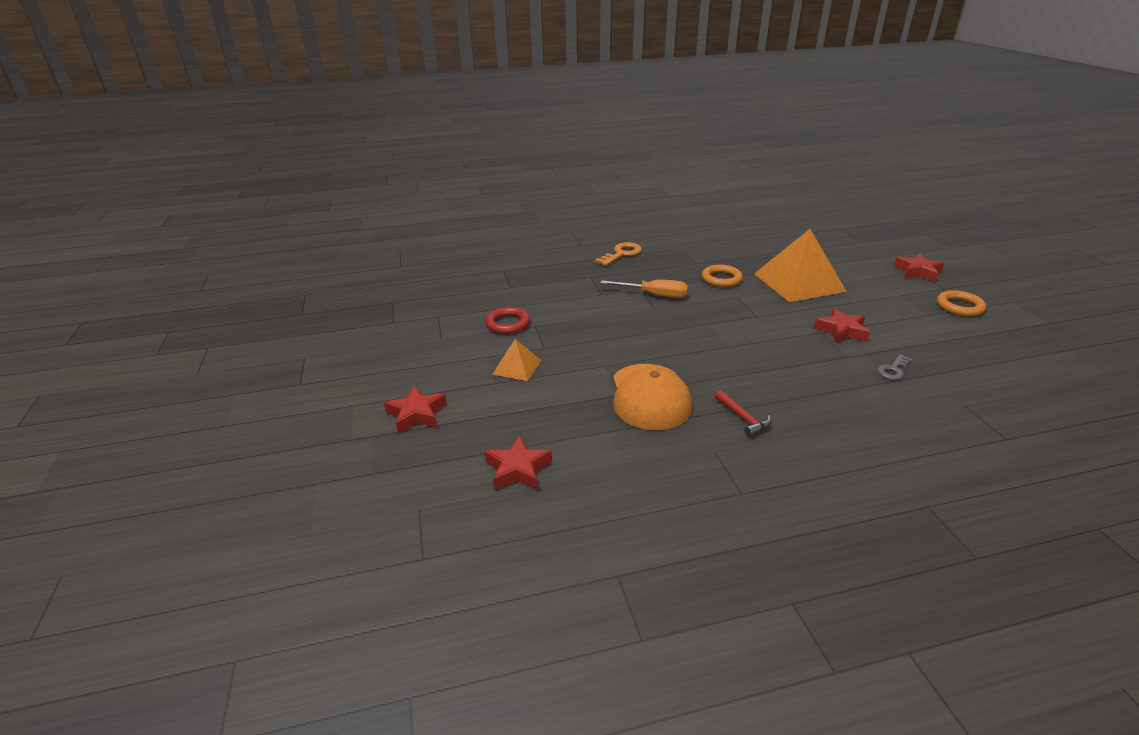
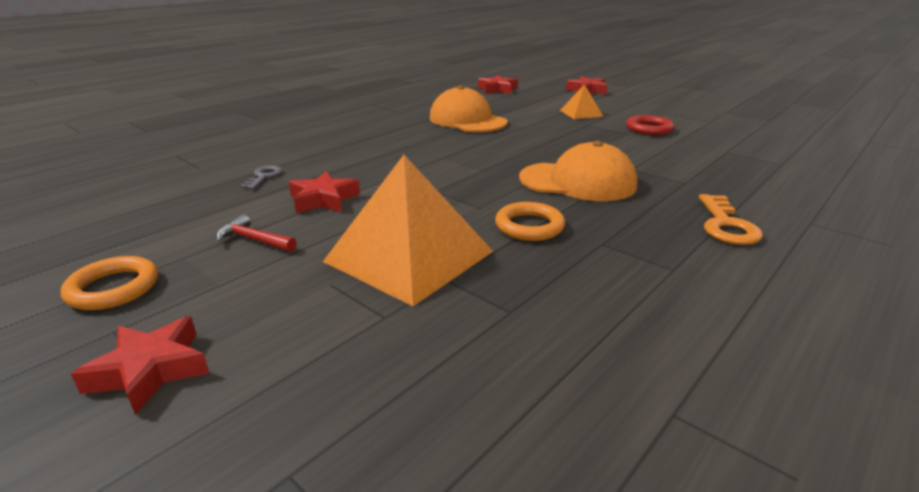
camera: 145 degrees right, 5 degrees down
(654, 295) = (578, 182): orange screwdriver -> orange cap
(743, 418) = (391, 125): red hammer -> red hammer (254, 240)

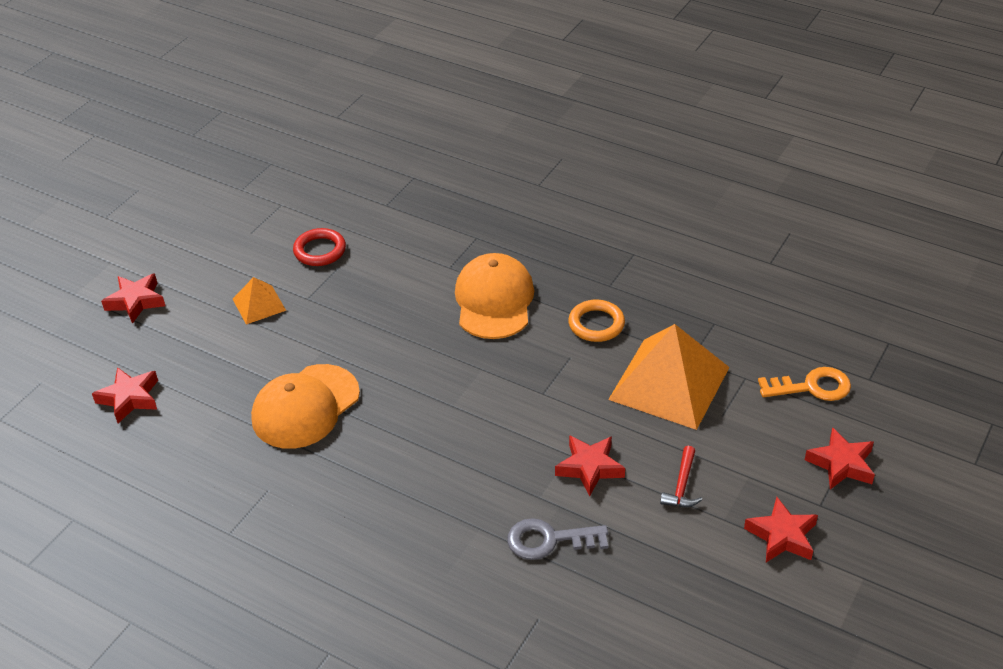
camera: 100 degrees left, 15 degrees up
(113, 288) = (782, 536): orange ring -> red star
(264, 177) = (549, 540): grey key -> grey key, size x1.58
(726, 225) = (557, 224): orange key -> orange key (812, 387)

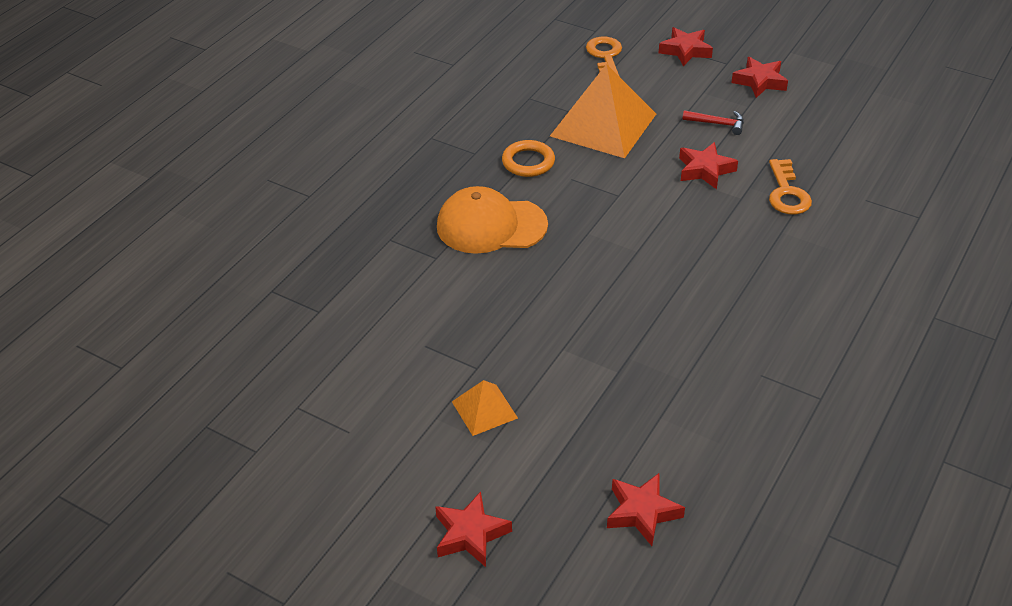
camera: 90 degrees left, 0 degrees up
(305, 407) = (646, 355): orange cap -> none
(320, 250) = (394, 363): red ring -> none
(549, 540) = (787, 193): grey key -> orange key

